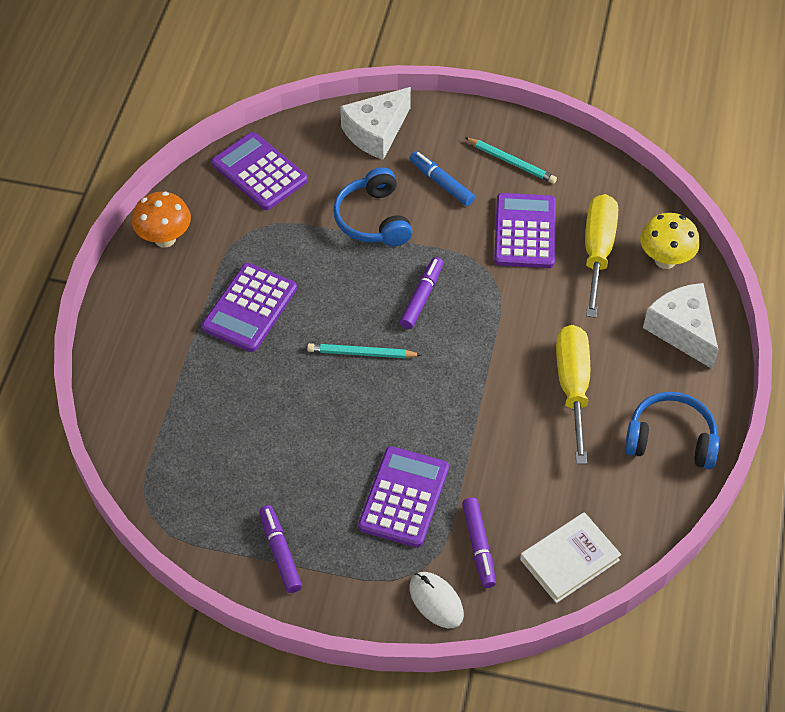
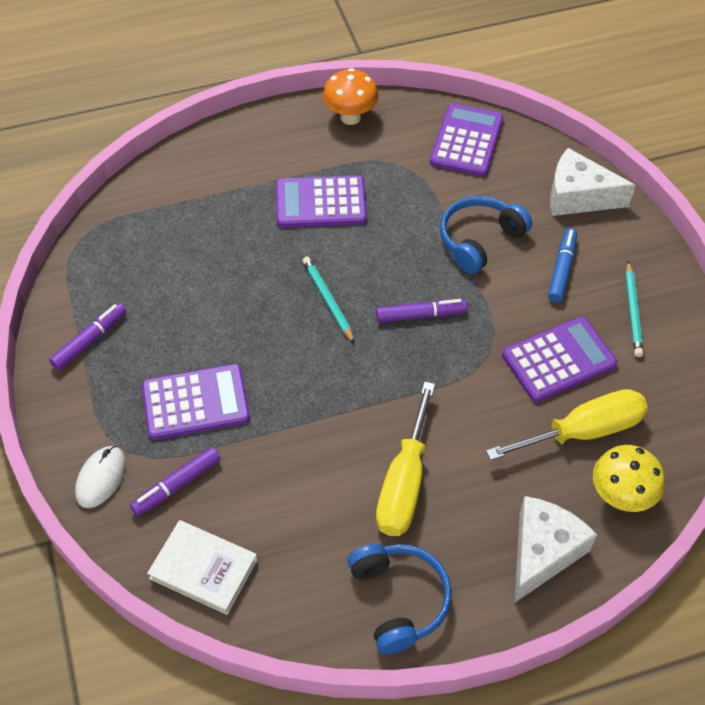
camera: 60 degrees right, 0 degrees up
(573, 387) = (404, 483): yellow screwdriver -> yellow screwdriver turned 135 degrees clockwise

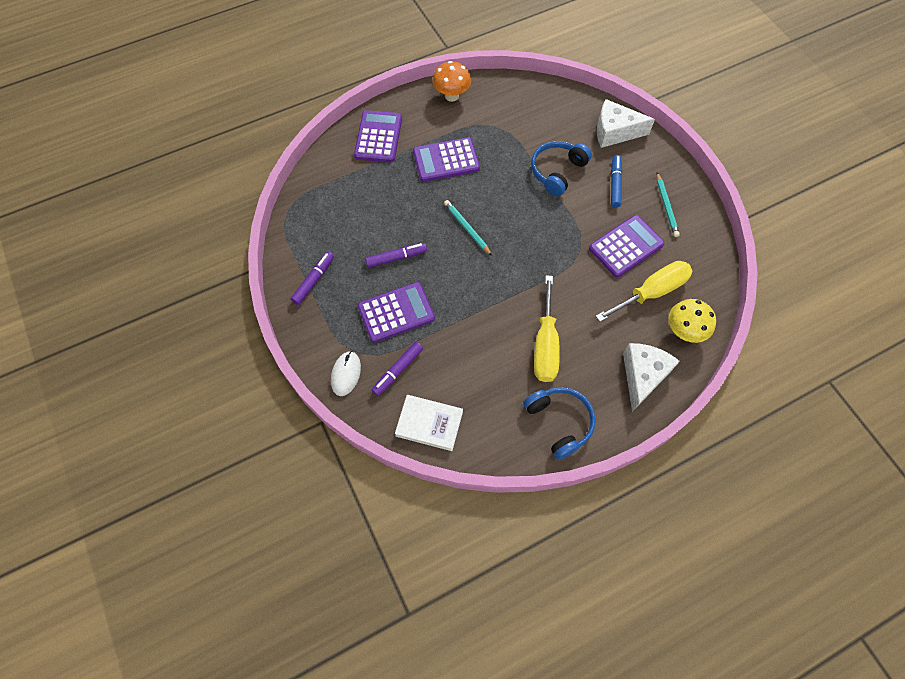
camera: 10 degrees left, 10 degrees up
(421, 315) = (530, 229): purple marker -> purple marker (396, 258)
(466, 141) = (533, 102): purple calculator -> purple calculator (378, 137)

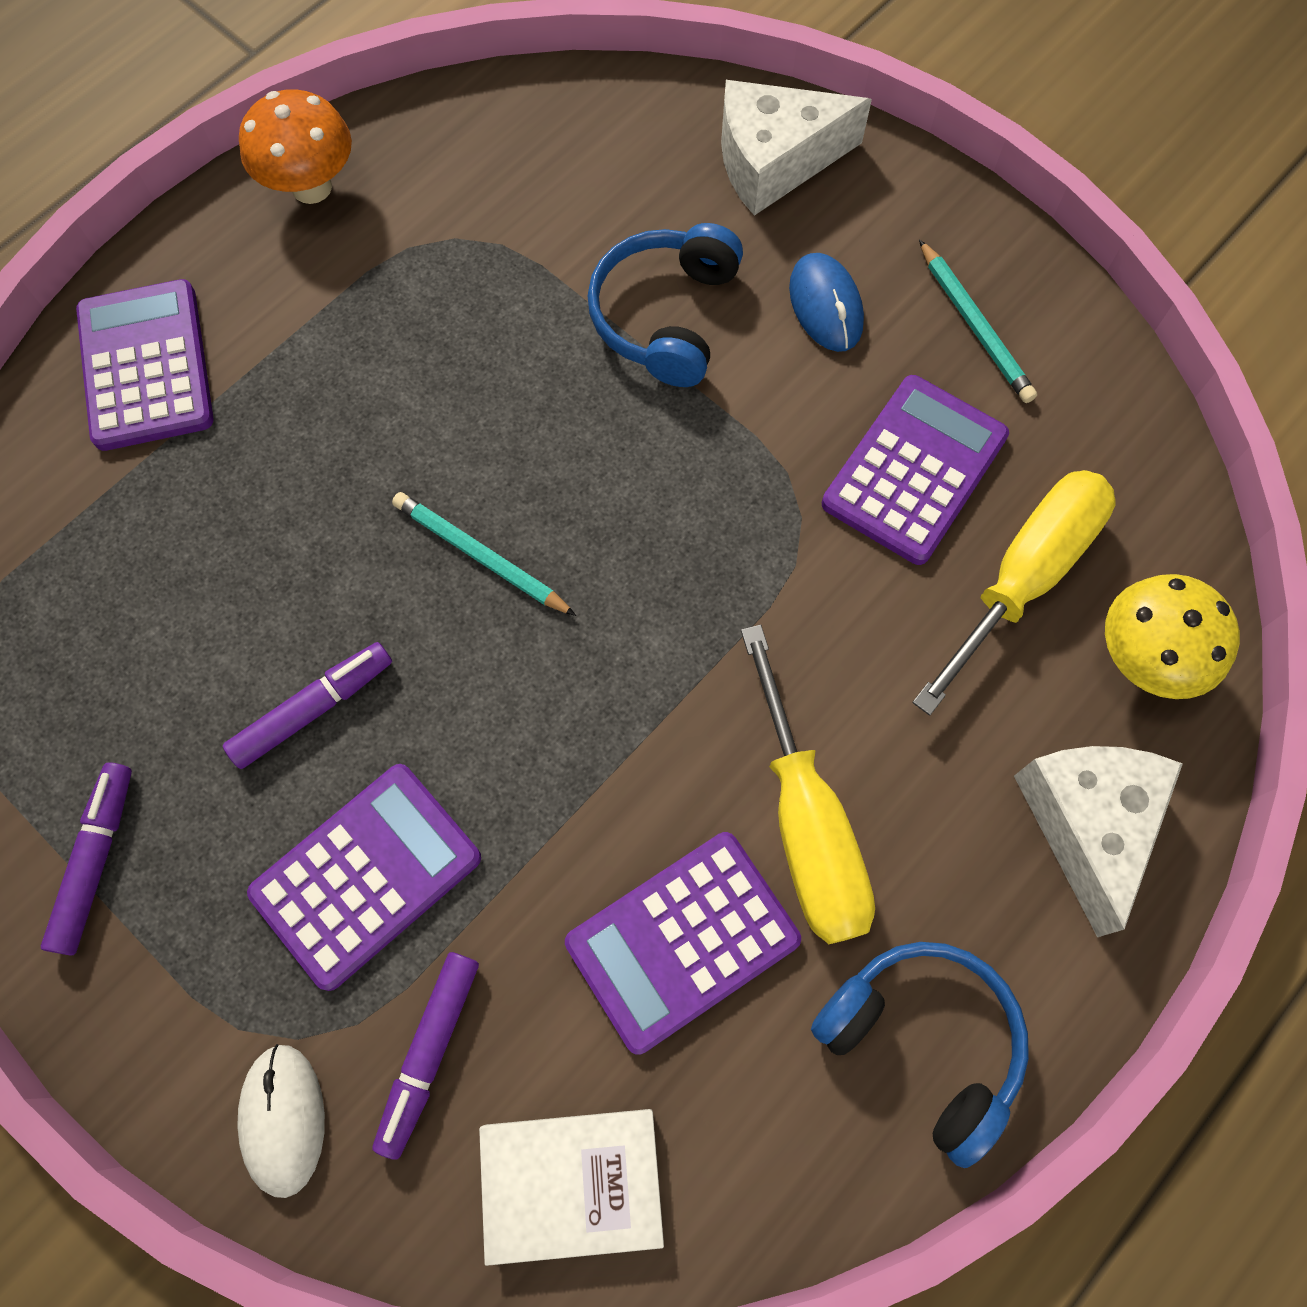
camera: 20 degrees left, 5 degrees up
(446, 160) = (357, 376): purple calculator -> purple calculator (682, 941)
(615, 184) = (826, 305): blue marker -> blue mouse

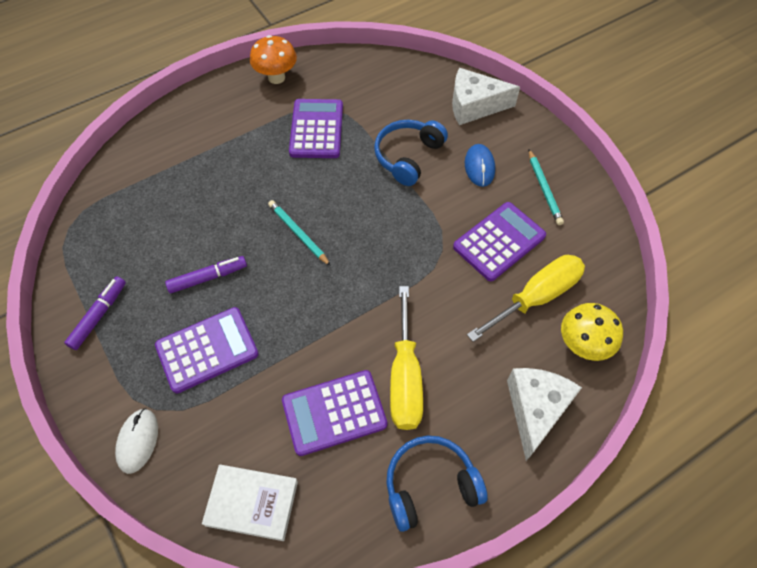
camera: 15 degrees right, 10 degrees down
(146, 366) = (187, 130): purple calculator -> purple calculator (316, 129)
(429, 1052) = (208, 430): purple marker -> none
(923, 1040) = (430, 485): blue headphones -> blue headphones turned 75 degrees counterclockwise

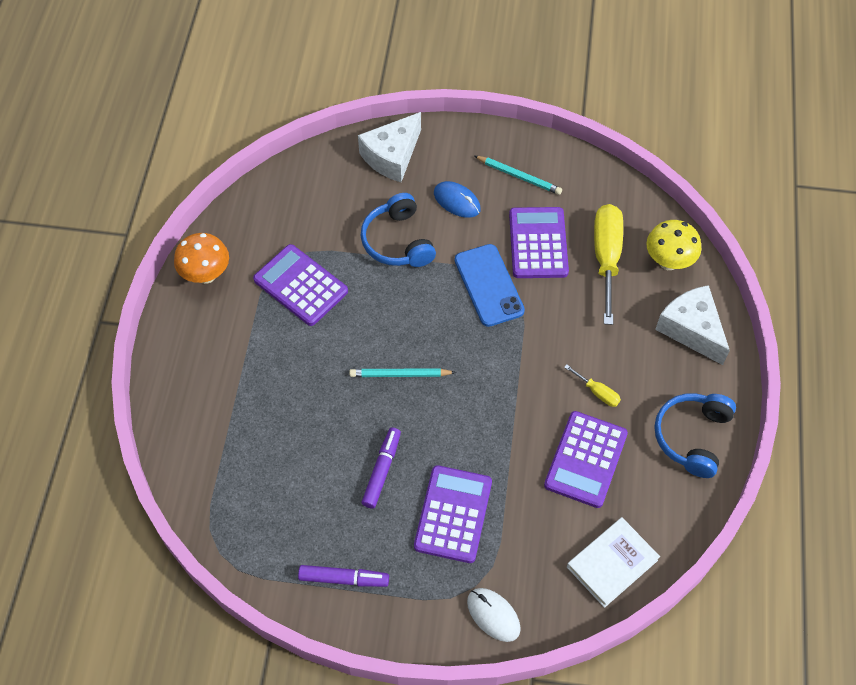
camera: 50 degrees left, 0 degrees up
(99, 316) = (344, 579): purple marker -> purple marker turned 120 degrees clockwise
(405, 378) = (597, 392): yellow screwdriver -> yellow screwdriver, size x0.45
(428, 236) = (489, 285): none -> blue phone

